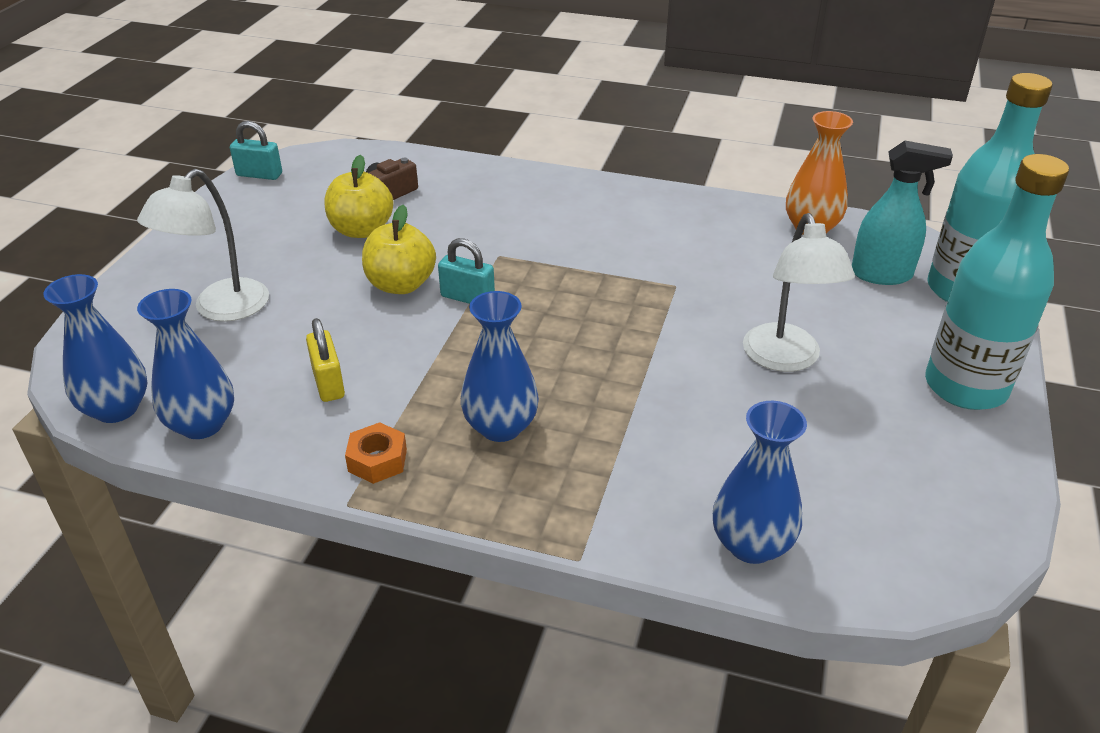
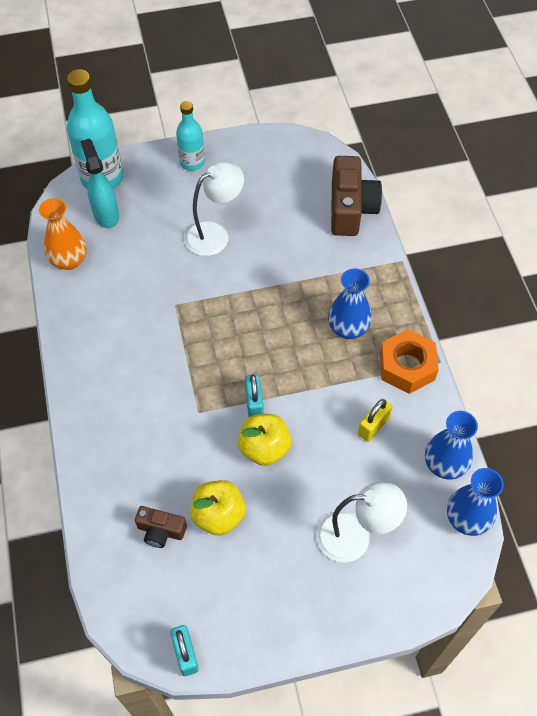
camera: 120 degrees left, 20 degrees up
(377, 460) = (407, 366): orange nut -> orange nut, size x1.75
(751, 544) = (350, 208): blue vase -> brown camera
(965, 387) = (192, 162): turquoise bottle -> turquoise bottle, size x0.59

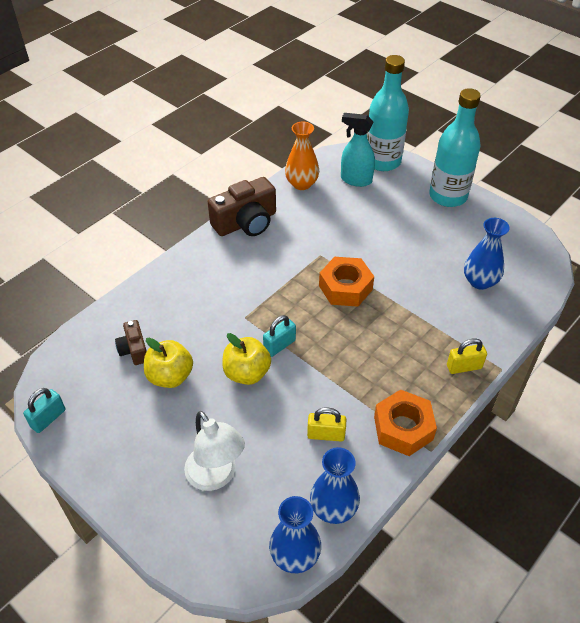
camera: 55 degrees right, 10 degrees down
(106, 215) = (355, 180): turquoise spray bottle -> turquoise spray bottle turned 105 degrees counterclockwise
(192, 162) = (448, 196): turquoise bottle -> turquoise bottle, size x1.69
(215, 234) = (401, 242): white lamp -> none
(231, 311) = (345, 287): none -> orange nut
(348, 328) = (400, 367): blue vase -> blue vase (480, 281)
(350, 208) = (514, 307): brown camera -> brown camera (246, 222)
(381, 284) = (464, 367): none -> yellow padlock

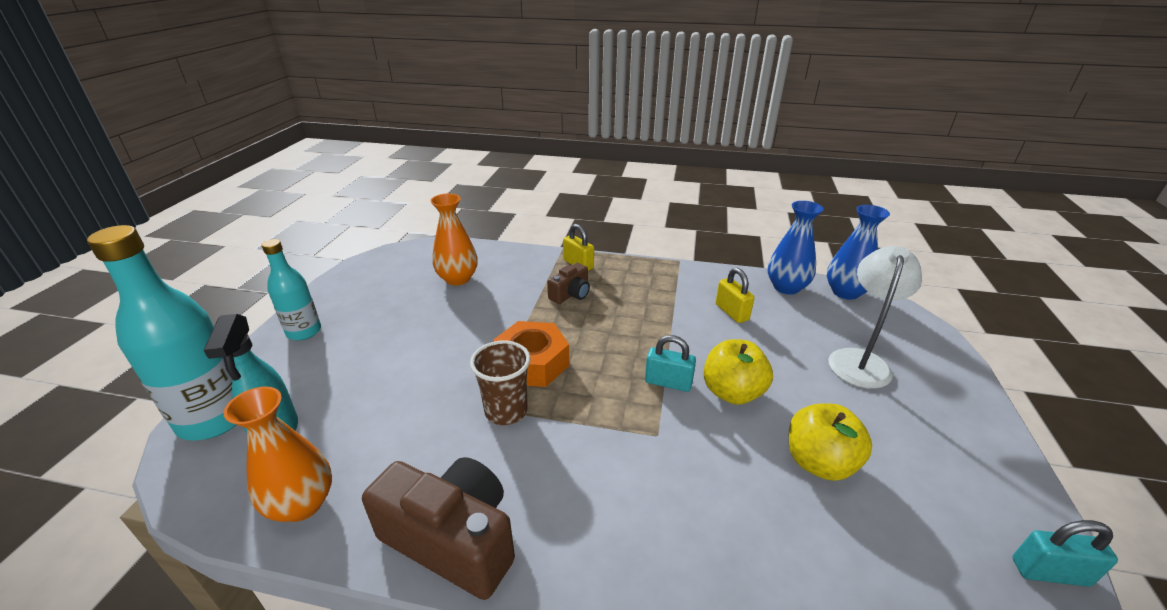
camera: 120 degrees left, 15 degrees down
(134, 350) = (837, 537): brown camera -> brown camera (571, 294)
(310, 262) = (506, 411): none -> brown cup
(403, 428) = (675, 277): orange nut -> none
(448, 196) = (304, 332): turquoise bottle -> turquoise bottle, size x0.59
(480, 281) = (458, 279): blue vase -> orange vase

